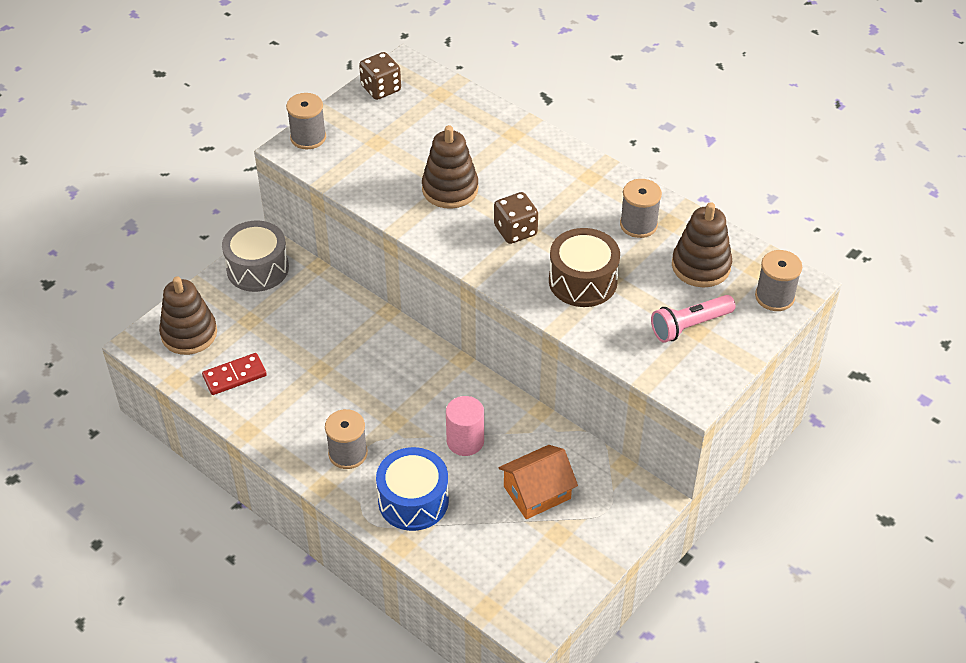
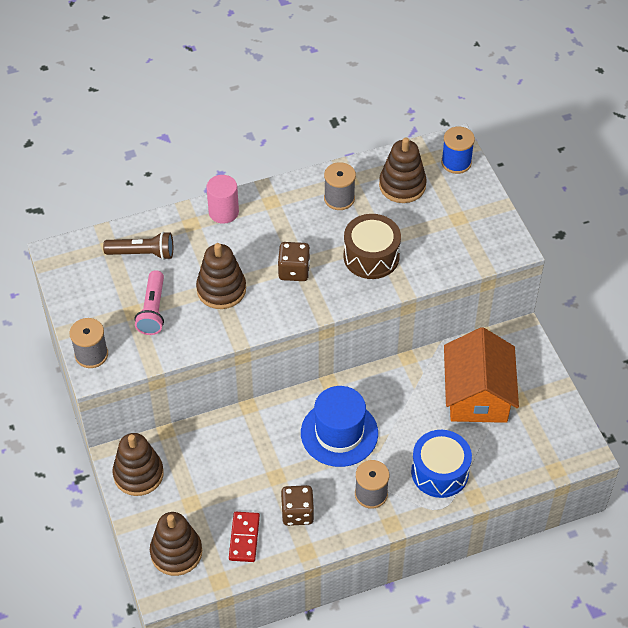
camera: 60 degrees left, 5 degrees up
(257, 268) = (138, 474): grey drum -> brown stacking toy
(381, 88) = (72, 281): brown dice -> brown dice (297, 513)
(404, 395) = (339, 433): none -> blue hat
(450, 118) = (142, 253): none -> brown flashlight
(465, 441) = (406, 415): pink cylinder -> pink cylinder (223, 212)
(537, 492) = (477, 394): orange house -> orange house, size x1.56
(689, 326) = (451, 219): pink flashlight -> pink flashlight (153, 310)
(774, 297) = (456, 162): grey spool -> blue spool

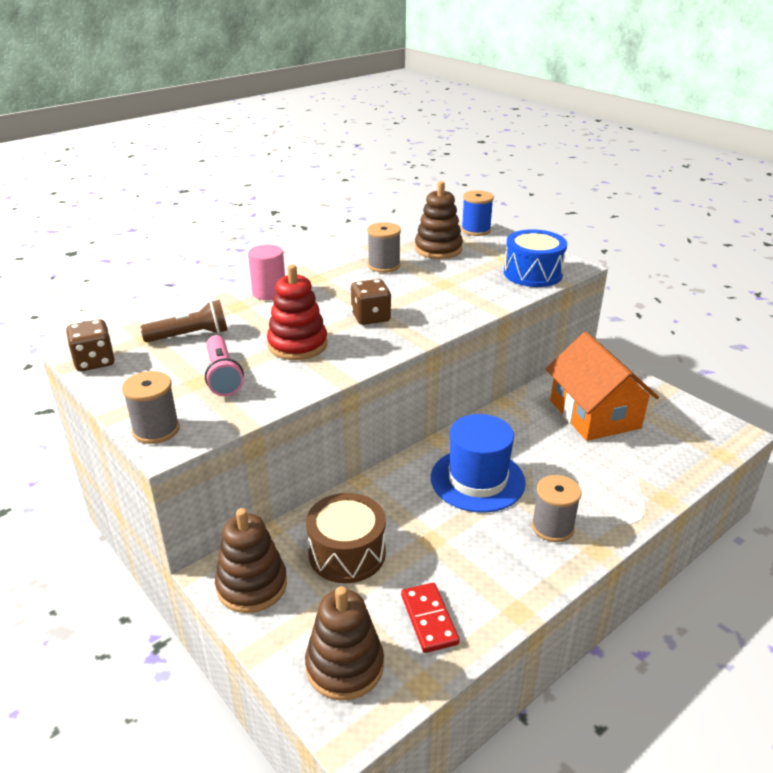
camera: 20 degrees left, 20 degrees down
(221, 289) = (297, 345): brown stacking toy -> red stacking toy
(297, 513) = (480, 571): brown dice -> brown dice (94, 361)
(371, 256) = (444, 294): brown drum -> brown drum (347, 553)
(440, 472) = (610, 486): blue drum -> blue drum (533, 273)

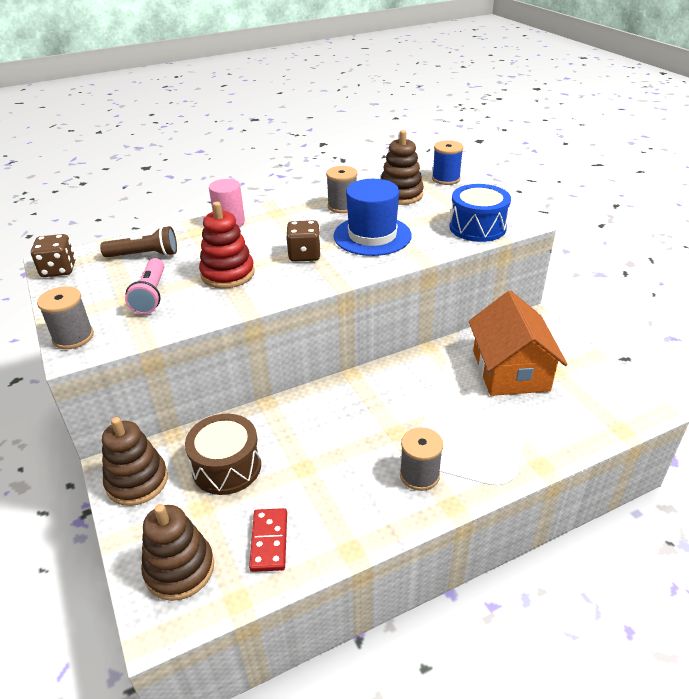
camera: 15 degrees right, 5 degrees up
(477, 480) = (370, 418): blue hat -> blue hat (372, 236)

